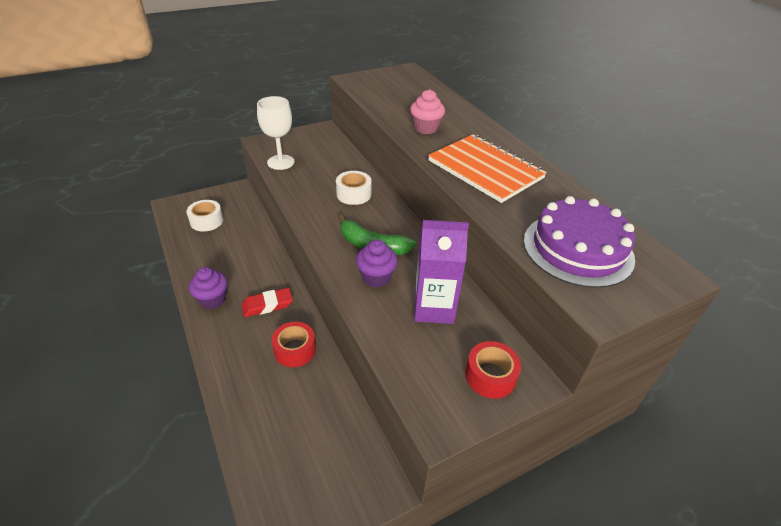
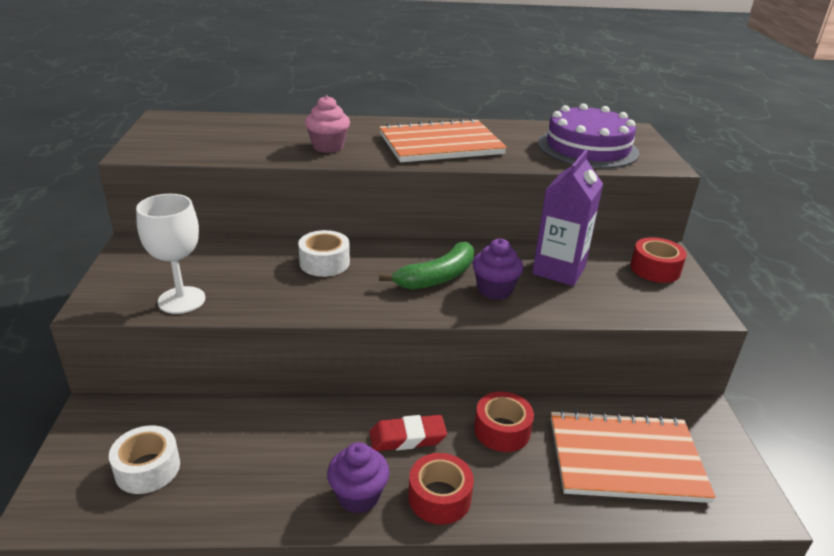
camera: 65 degrees left, 10 degrees down
(223, 334) = (439, 497): none -> red tape
(267, 305) = (407, 438): red eraser -> red eraser turned 75 degrees clockwise
(297, 431) = (625, 459): none -> orange notebook

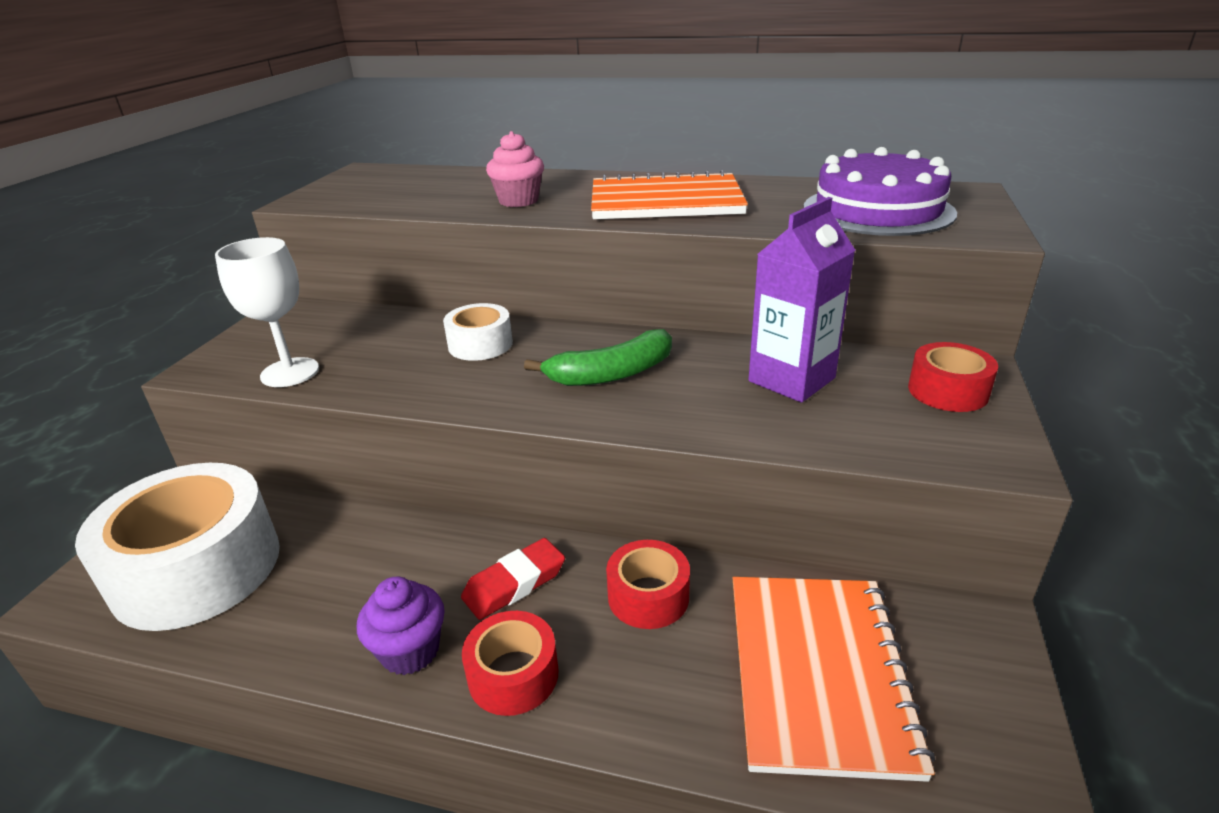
camera: 20 degrees right, 0 degrees up
(148, 468) = (197, 568): white tape -> white tape, size x2.06
(407, 438) = (514, 584): red eraser -> red eraser turned 45 degrees counterclockwise
(494, 290) = (681, 397): purple cupcake -> none
(625, 459) = (818, 673): orange notebook -> orange notebook turned 75 degrees clockwise

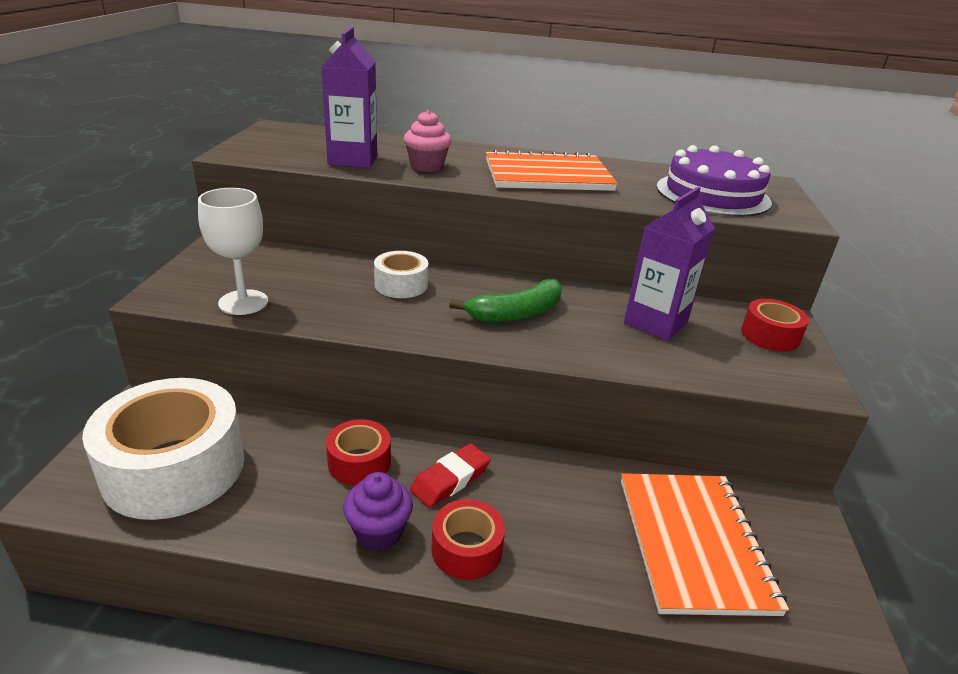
camera: 10 degrees left, 0 degrees up
(433, 199) = (353, 160): none -> purple carton
(648, 596) = (557, 488): red tape -> red tape (359, 462)

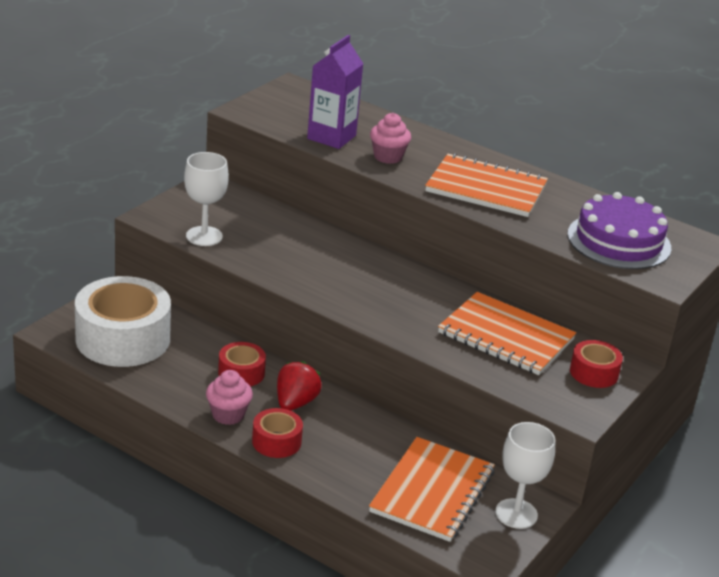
camera: 25 degrees right, 0 degrees up
(379, 532) = (228, 415): purple cupcake -> pink cupcake
(401, 285) = (327, 252): white tape -> none
(450, 480) = (295, 403): red eraser -> red strawberry
(516, 313) = (398, 298): green banana -> none
(655, 323) = (506, 336): purple carton -> orange notebook
(797, 533) = (516, 514): none -> white goblet

